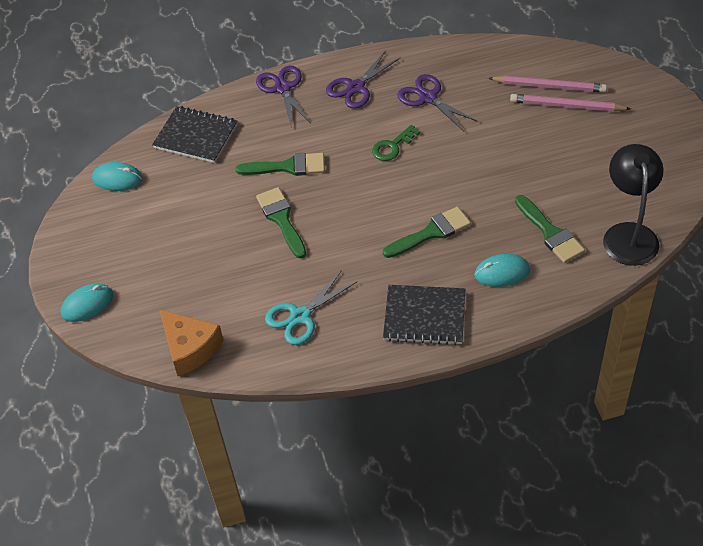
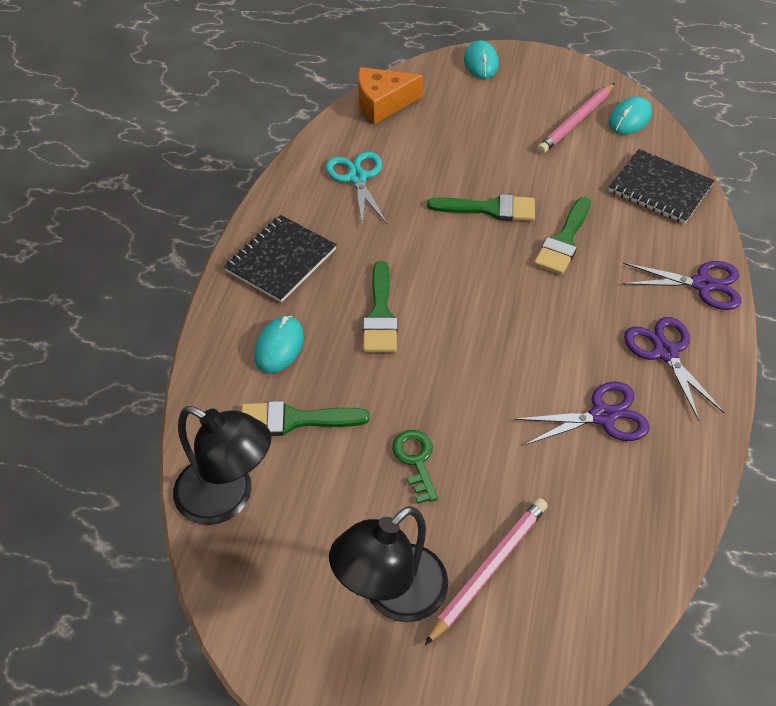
camera: 115 degrees right, 0 degrees up
(196, 136) = (660, 188): black notebook -> black notebook turned 75 degrees clockwise
(392, 146) = (536, 341): green key -> green key (416, 460)
(549, 86) = (542, 571): pink pencil -> pink pencil (576, 121)
(616, 135) = (392, 595): none -> black lamp

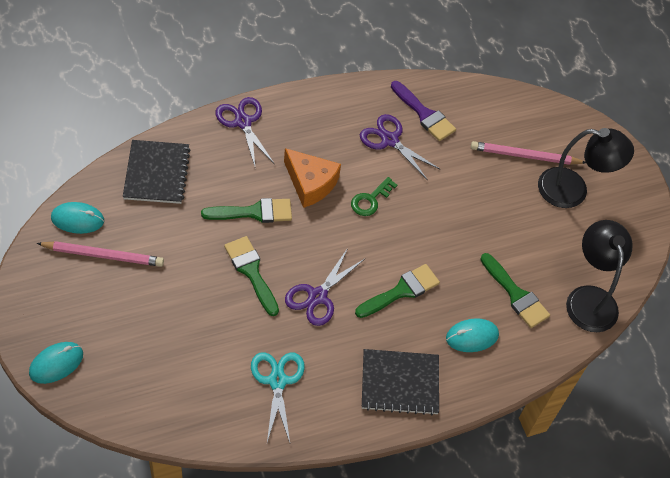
camera: 130 degrees left, 5 degrees up
(357, 178) = (277, 381): turquoise scissors -> turquoise scissors turned 135 degrees clockwise
(382, 103) = (167, 415): orange cheese -> orange cheese (310, 183)
(416, 460) = (491, 217): green key -> green key (370, 200)
(629, 481) = (424, 114): none -> purple brush
(665, 352) = (317, 125): purple scissors -> purple scissors (317, 296)

